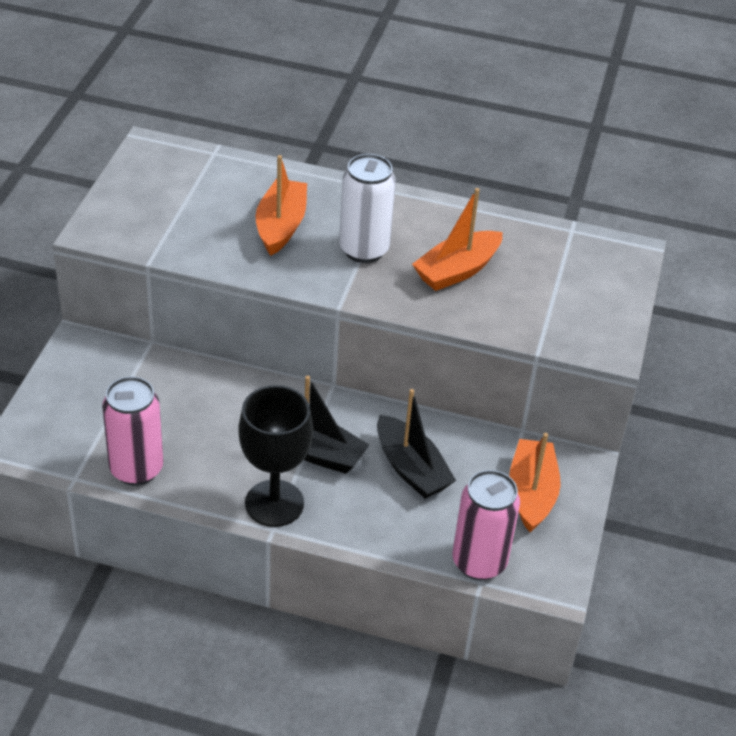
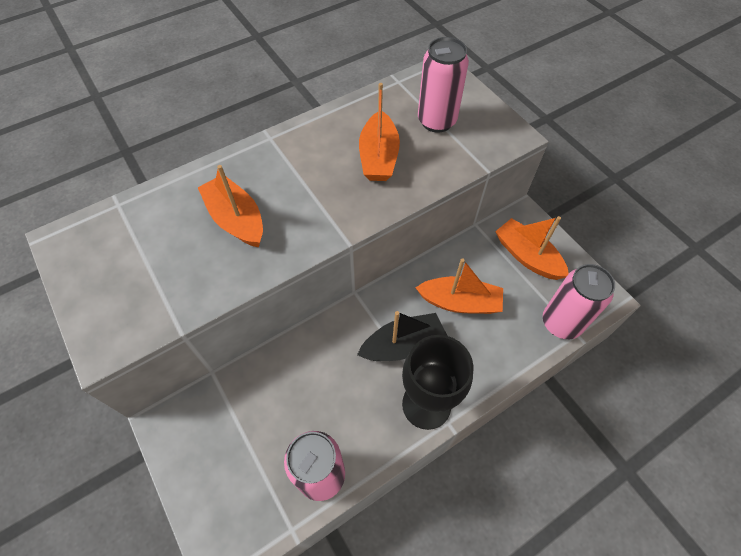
camera: 45 degrees left, 15 degrees up
(364, 249) = (309, 190): white can -> none
(411, 468) = (460, 302): black boat -> orange boat
(554, 284) = (436, 121): none -> pink can

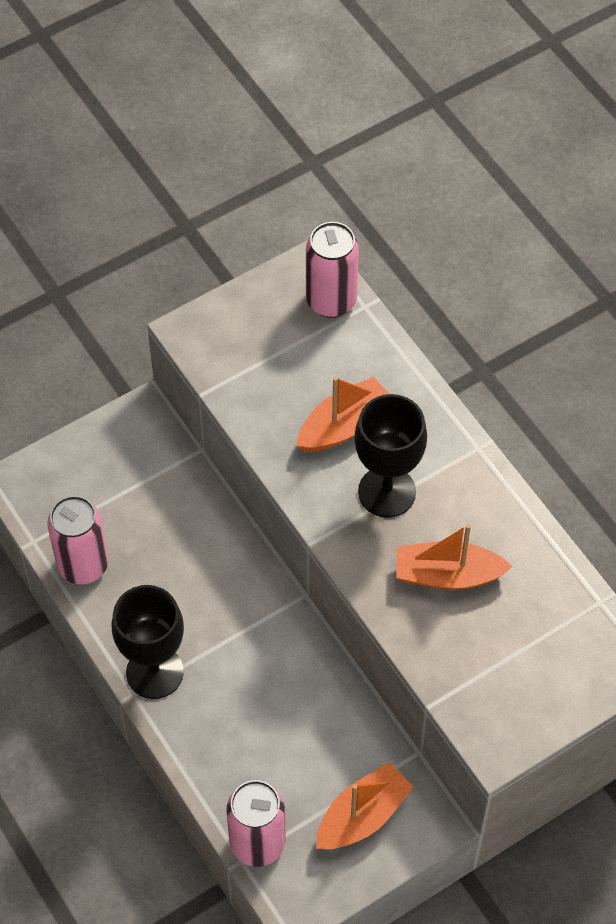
camera: 90 degrees right, 0 degrees up
(303, 192) = (387, 492): none -> black goblet
(403, 345) = (230, 649): black boat -> none
(436, 121) = (518, 648): pink can -> pink can (331, 301)
(460, 302) = (289, 720): orange boat -> none

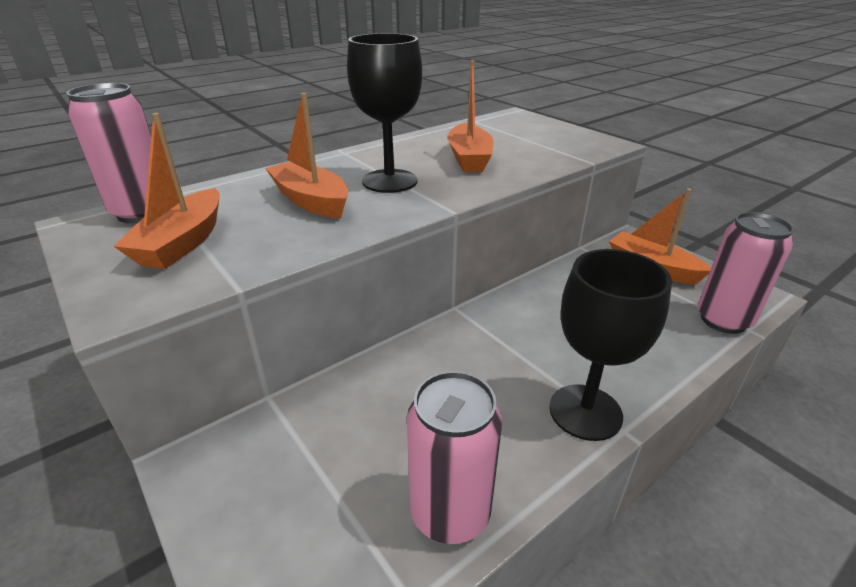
camera: 95 degrees left, 25 degrees down
(272, 344) = (182, 242): none -> orange boat

